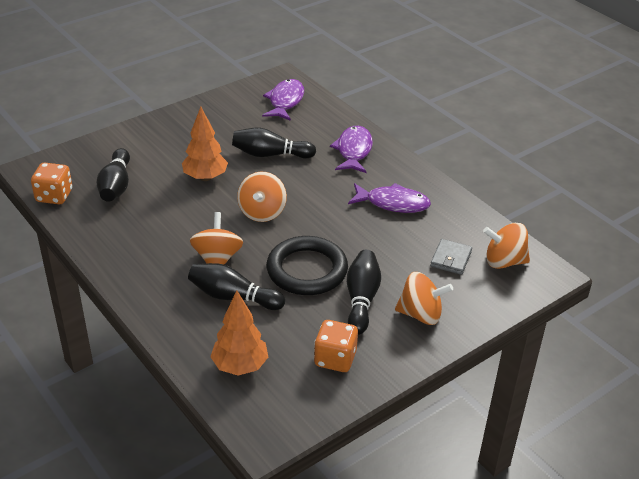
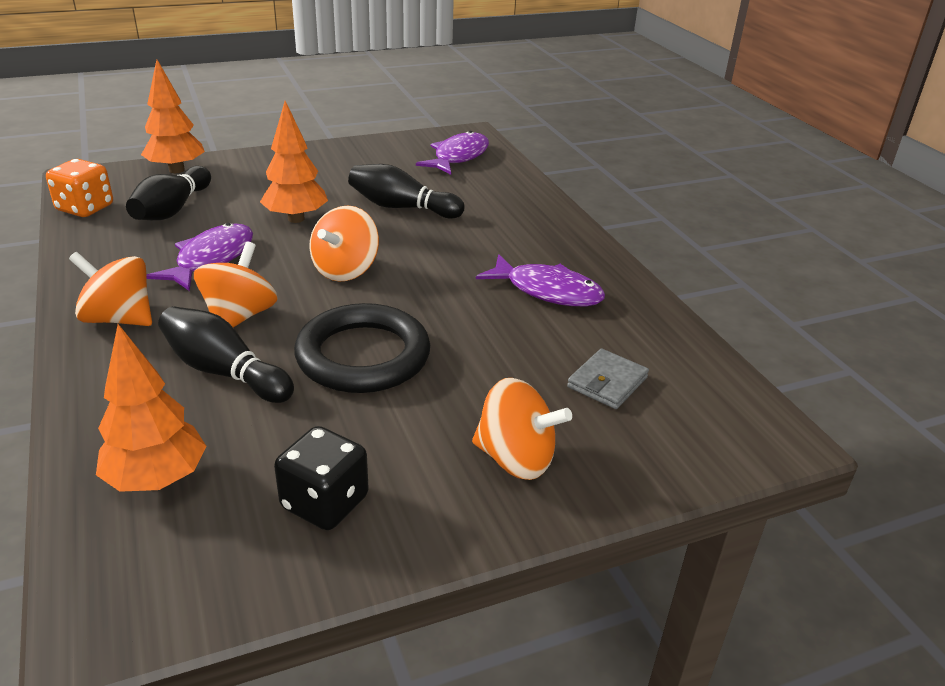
camera: 15 degrees right, 5 degrees down
(93, 150) = (176, 170): none -> orange tree
(335, 359) = (325, 503): orange dice -> black dice
(353, 151) = (521, 220): purple fish -> purple fish (211, 259)
(361, 299) = (425, 415): black bowling pin -> none
(504, 261) = (699, 403): orange spinning top -> orange spinning top (119, 319)

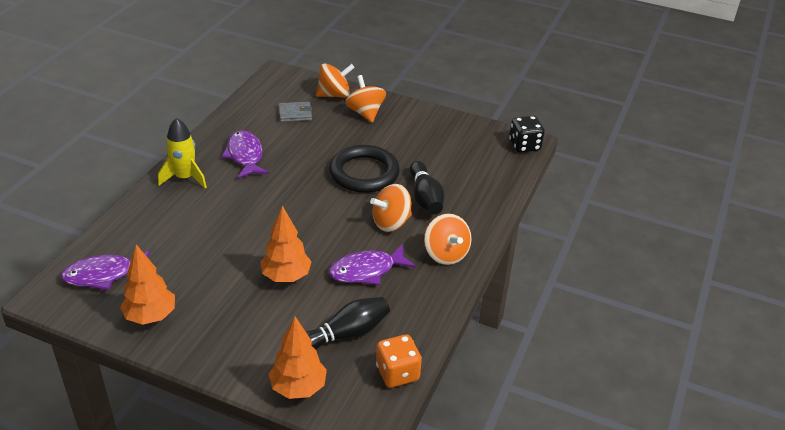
camera: 135 degrees left, 5 degrees up
(157, 479) = (484, 170): orange tree -> orange tree (150, 316)
(325, 503) = (438, 135): black dice -> black dice (524, 145)
(345, 270) = (311, 221): orange spinning top -> orange spinning top (334, 95)
(402, 207) = (217, 248): black bowling pin -> none
(556, 238) = (185, 178): none -> yellow rocket

